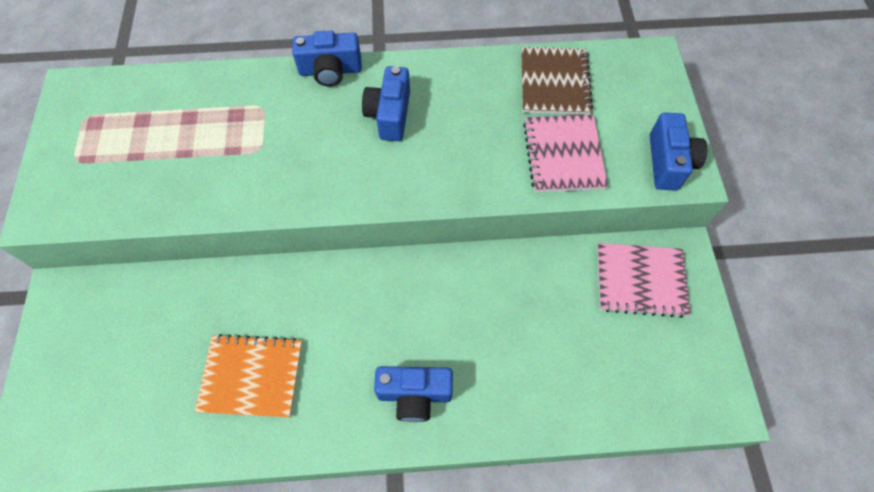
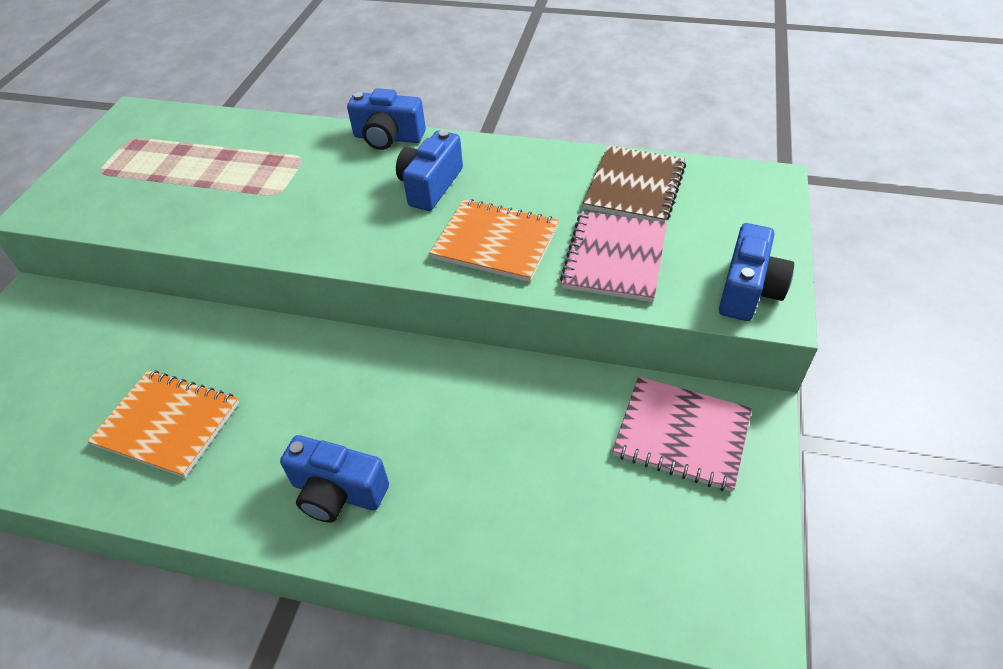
camera: 20 degrees right, 15 degrees down
(466, 160) = (495, 242): none -> orange notebook

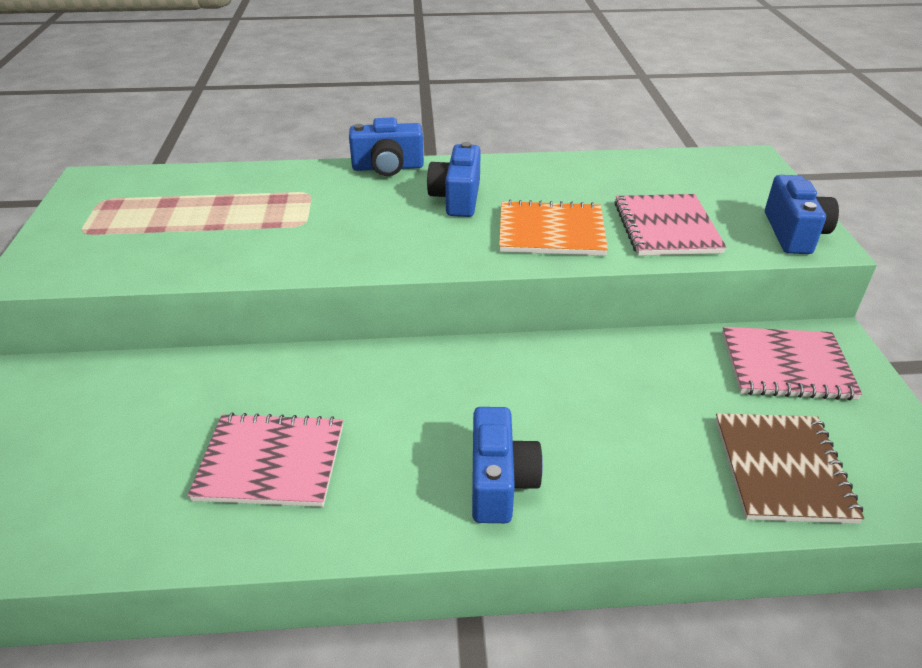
camera: 20 degrees left, 10 degrees down
(168, 424) = (271, 462): orange notebook -> pink notebook
(337, 492) = (500, 482): blue camera -> blue camera turned 90 degrees counterclockwise
(634, 187) = (644, 175): brown notebook -> brown notebook (782, 469)

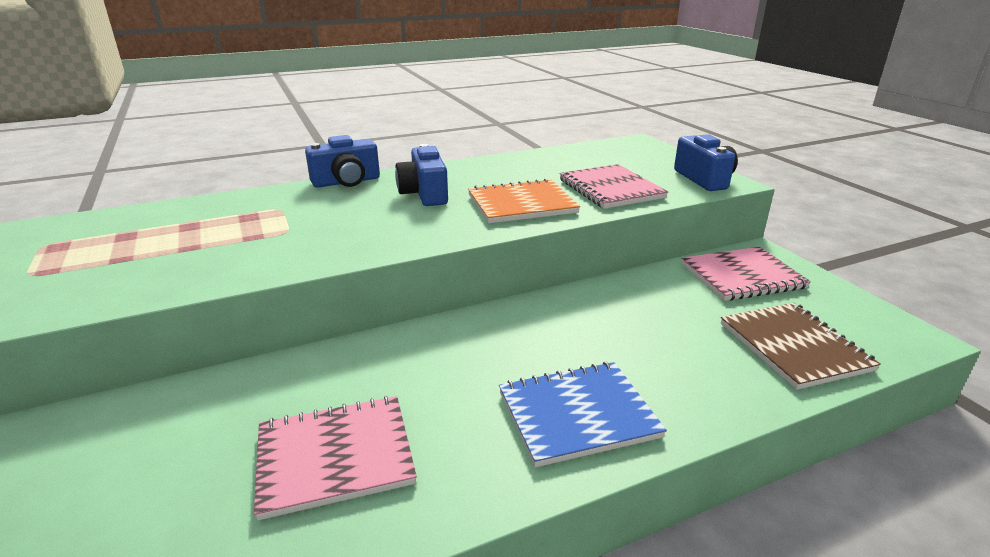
camera: 20 degrees left, 10 degrees down
(500, 482) = (577, 414): blue camera -> blue notebook

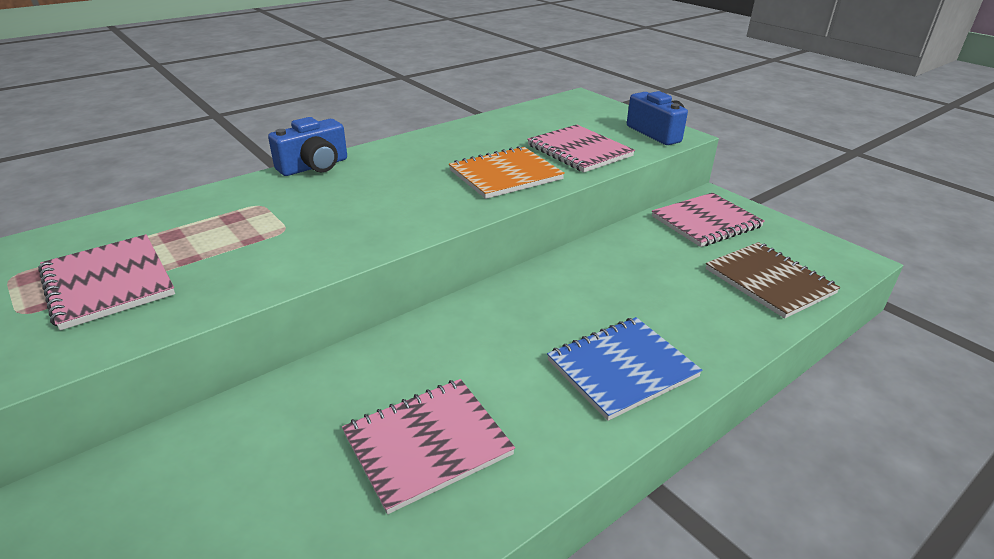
camera: 15 degrees left, 5 degrees up
(112, 259) = (108, 283): none -> pink notebook
(424, 194) = (404, 173): blue camera -> none

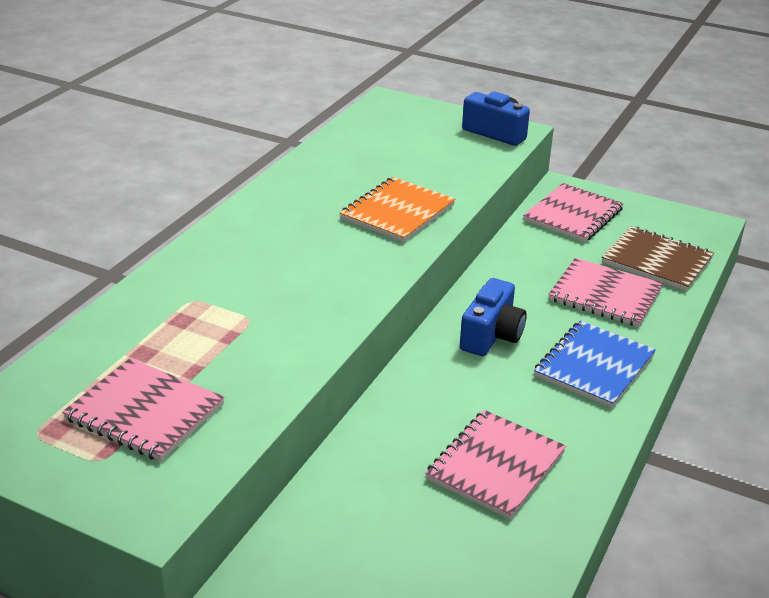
camera: 25 degrees left, 0 degrees up
(314, 166) = (199, 245): blue camera -> blue camera (491, 335)
(579, 151) = (442, 169): pink notebook -> pink notebook (605, 295)

